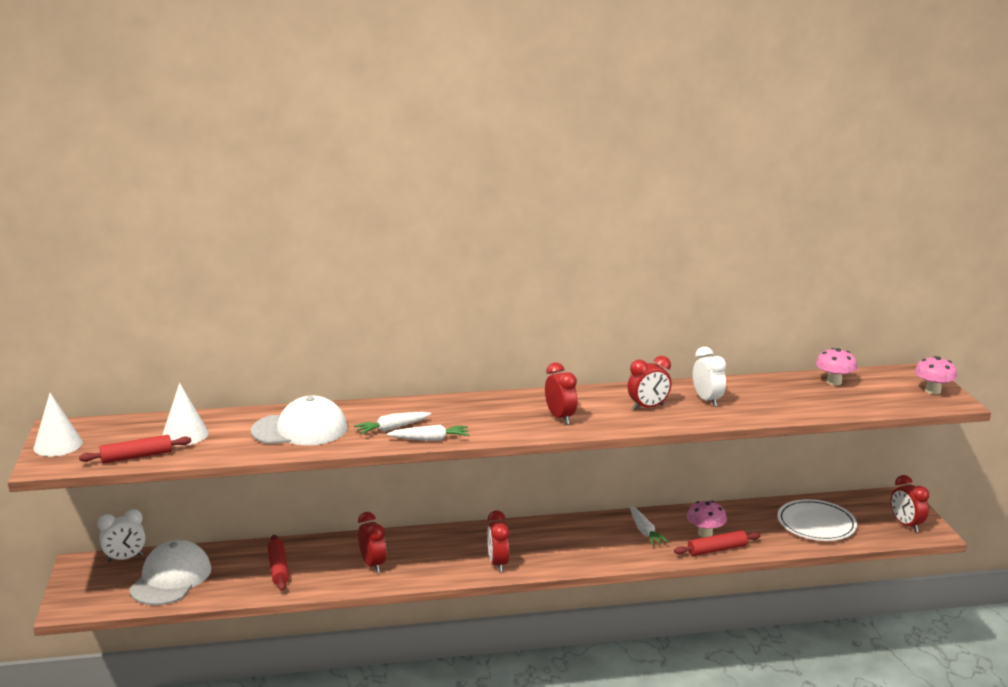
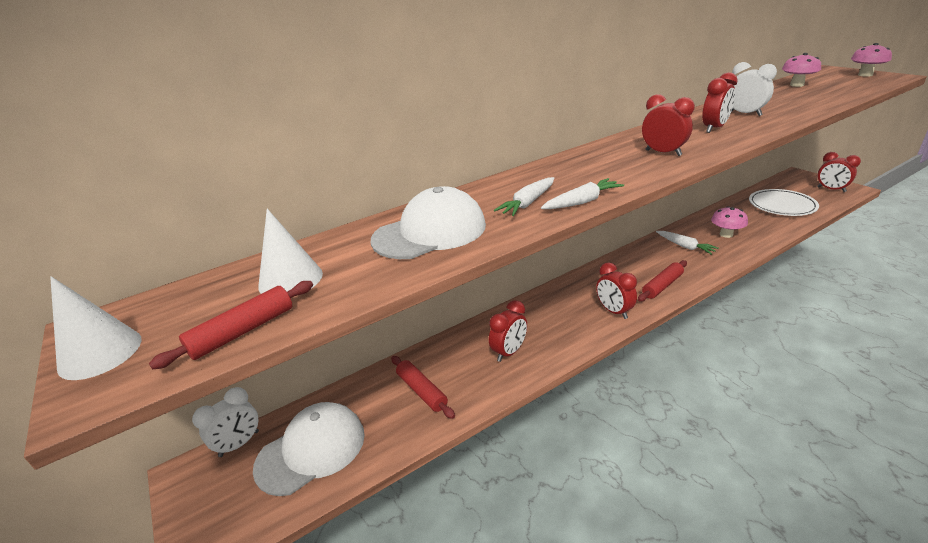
camera: 20 degrees left, 10 degrees up
(171, 578) = (311, 450): white cap -> white cap turned 60 degrees clockwise
(373, 564) = (509, 352): red clock -> red clock turned 90 degrees clockwise
(717, 549) = (751, 243): red rolling pin -> red rolling pin (662, 286)

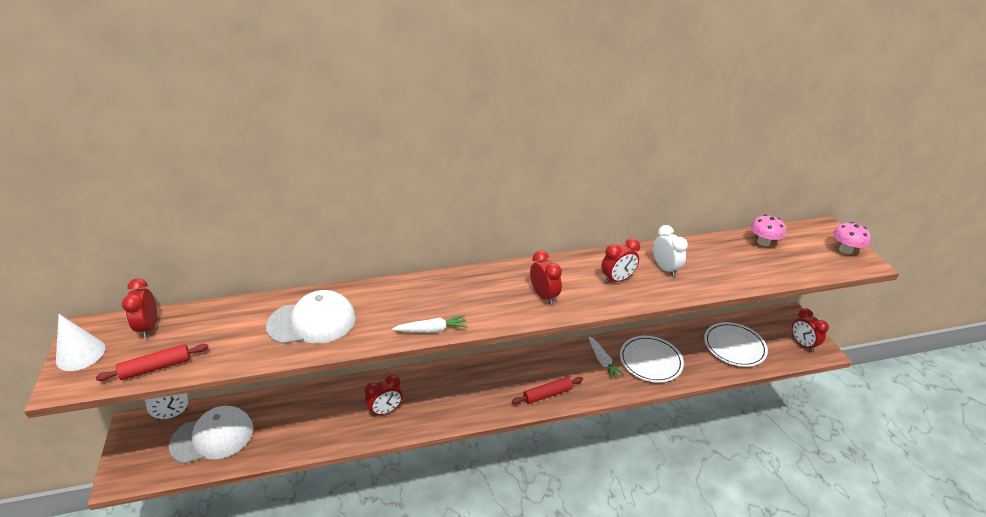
camera: 15 degrees right, 5 degrees up
(290, 280) = (204, 334): white cone -> none
(422, 391) = (306, 419): red rolling pin -> none
(528, 203) = (396, 316): white carrot -> none
(614, 311) = (489, 404): red clock -> red clock (149, 327)
(726, 234) = (650, 361): pink mushroom -> white plate

